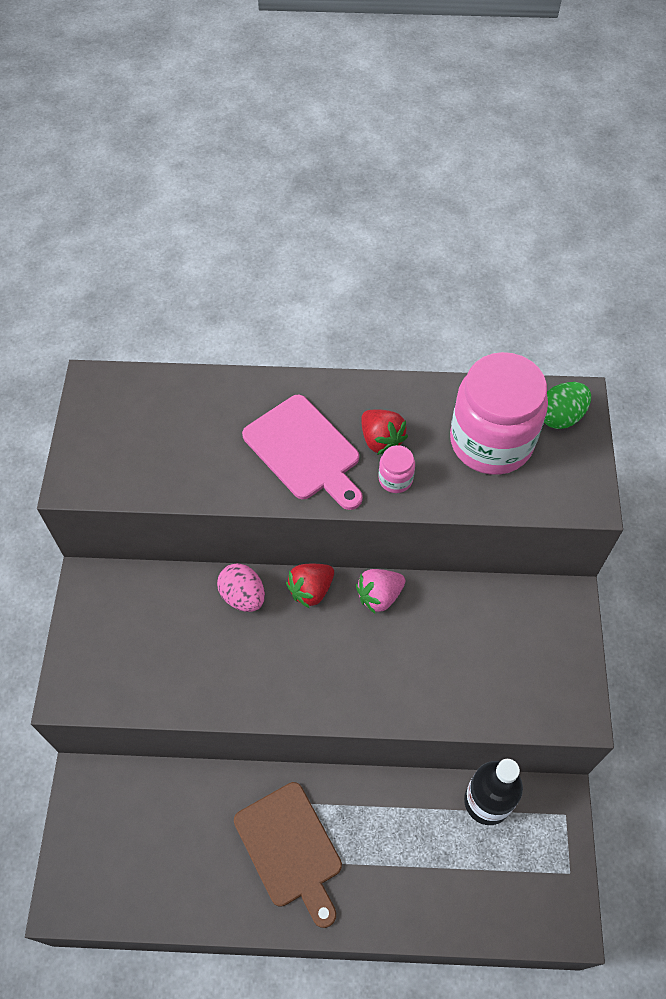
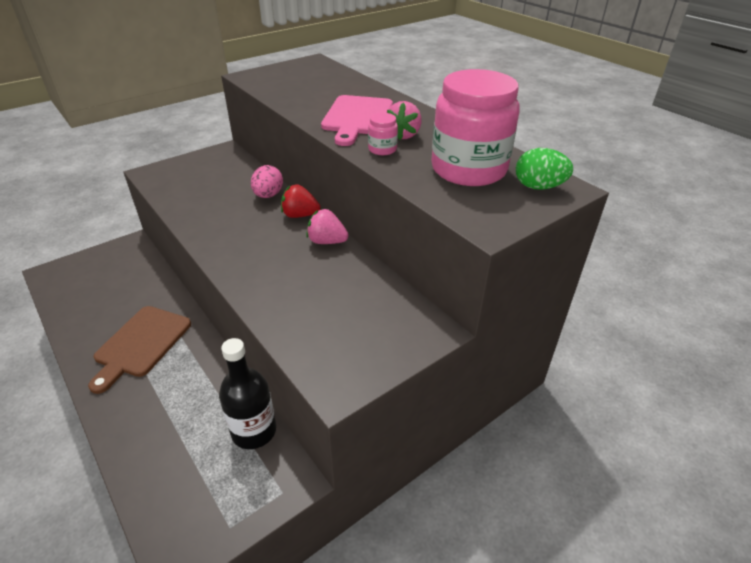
camera: 50 degrees right, 20 degrees down
(381, 440) = (403, 135): red strawberry -> pink strawberry

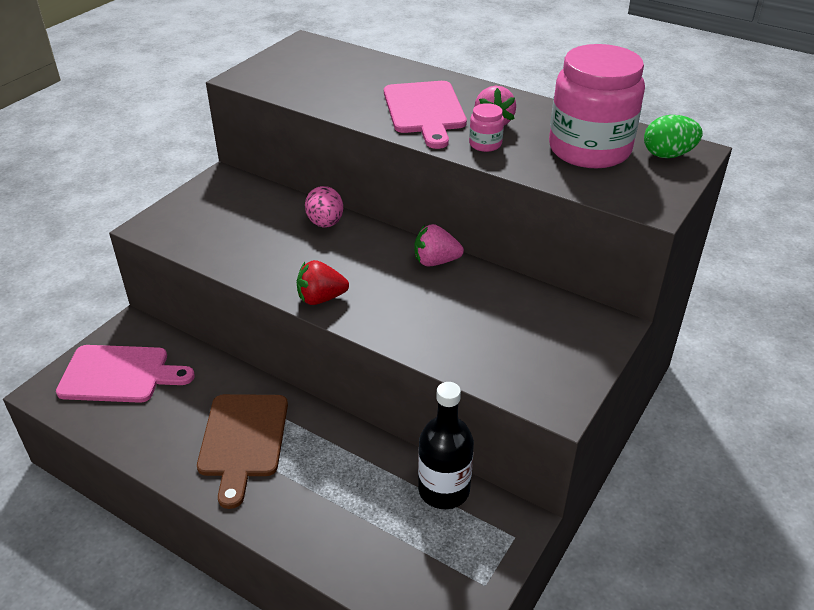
camera: 20 degrees left, 0 degrees up
(100, 274) = (119, 374): none -> pink cutting board
(300, 215) = (382, 238): red strawberry -> red strawberry (321, 298)

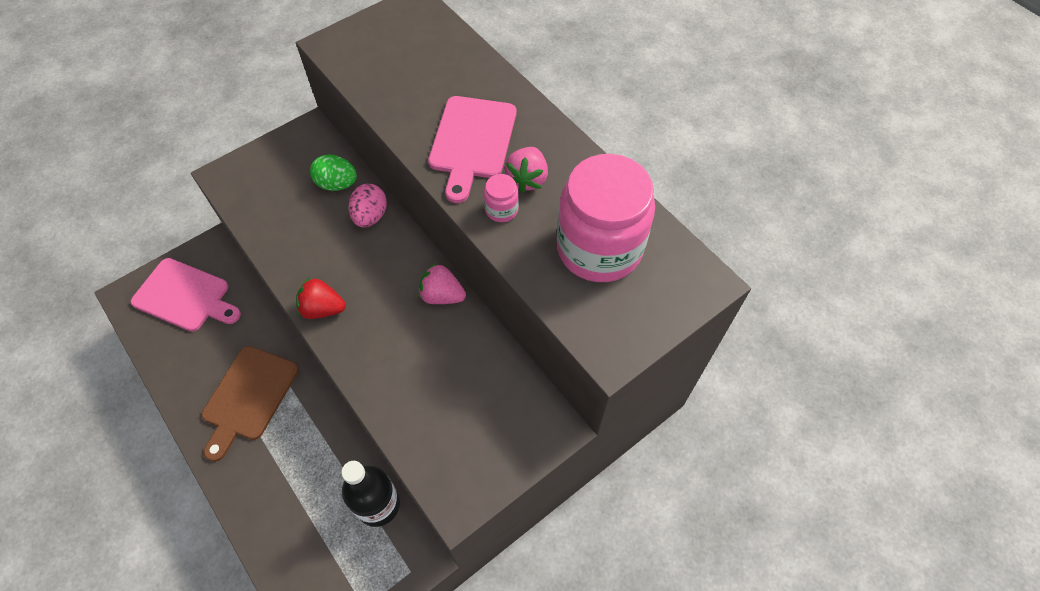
camera: 20 degrees right, 20 degrees up
(668, 155) = (674, 280): green egg -> green egg (337, 184)

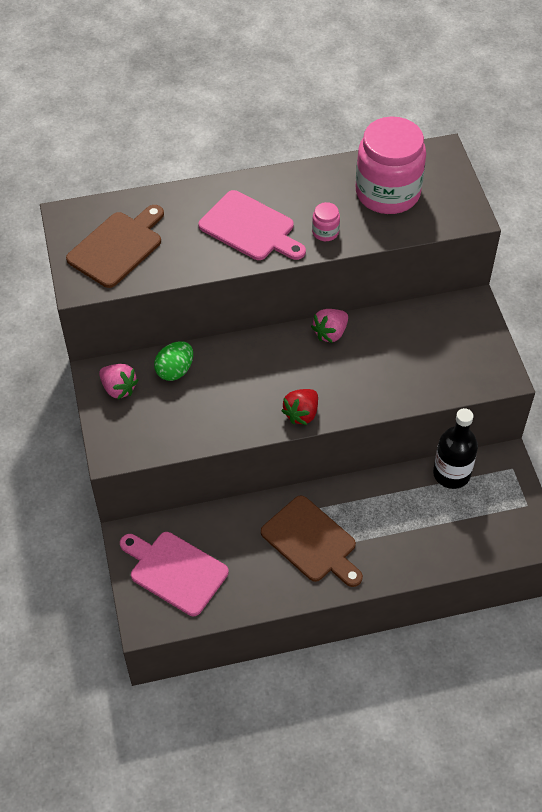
camera: 65 degrees left, 5 degrees down
(185, 296) = (175, 571): pink cutting board -> pink cutting board turned 105 degrees counterclockwise
(370, 216) = (225, 357): pink egg -> none
(392, 52) = (117, 247): none -> brown cutting board
(527, 179) = (305, 209): pink strawberry -> pink strawberry (119, 388)

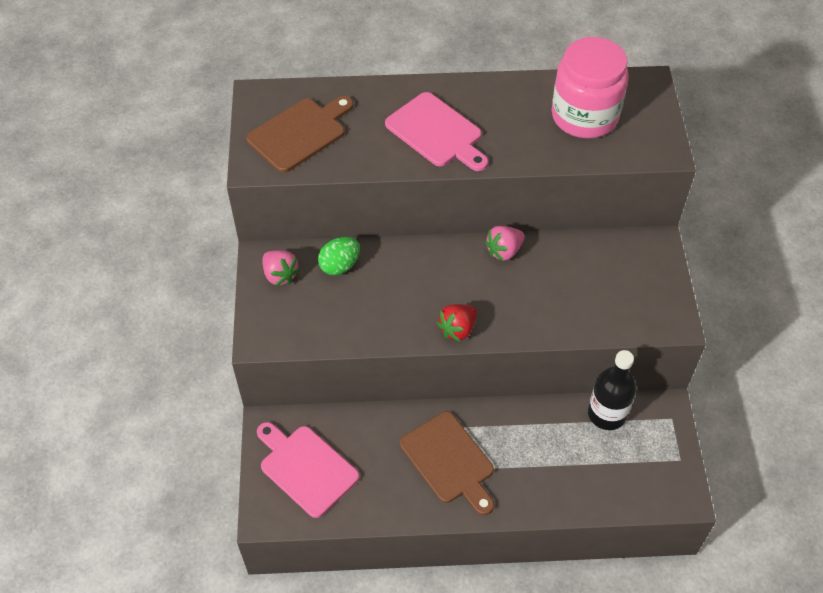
camera: 10 degrees right, 0 degrees up
(325, 232) = (512, 147): pink jar -> none

